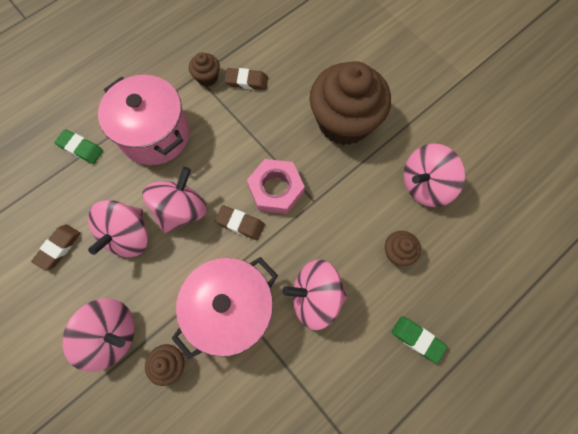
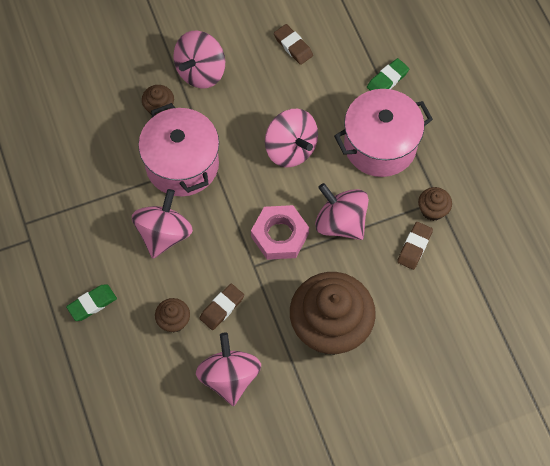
camera: 110 degrees right, 5 degrees down
(128, 235) = (283, 101): pink spinning top -> pink spinning top (340, 222)
(240, 223) = (257, 194): brown eraser -> brown eraser (222, 308)

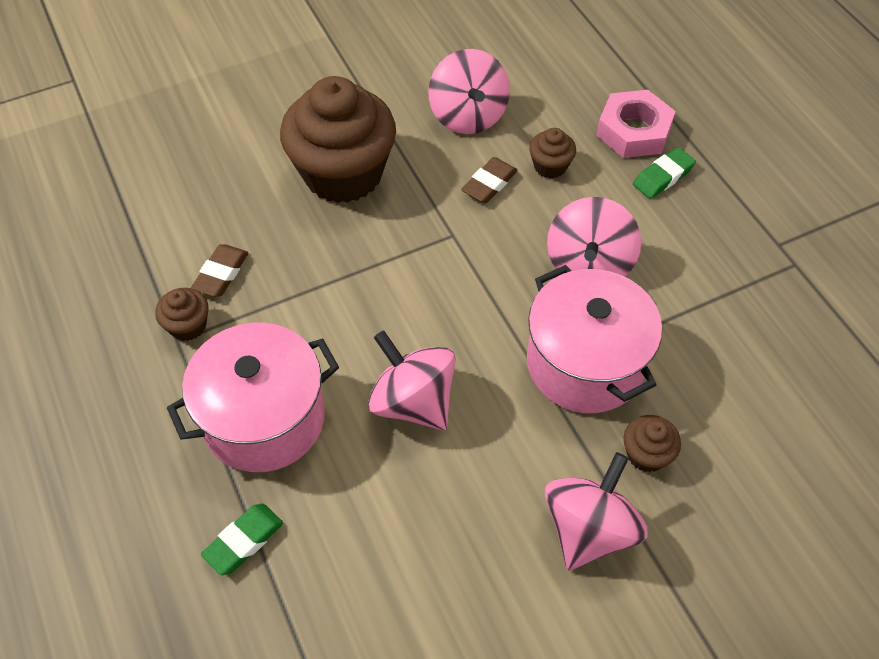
camera: 175 degrees right, 10 degrees down
(280, 235) = (419, 275): pink nut -> pink nut (633, 131)
(293, 46) = (423, 597): brown eraser -> none
(340, 222) = (330, 298): pink spinning top -> none

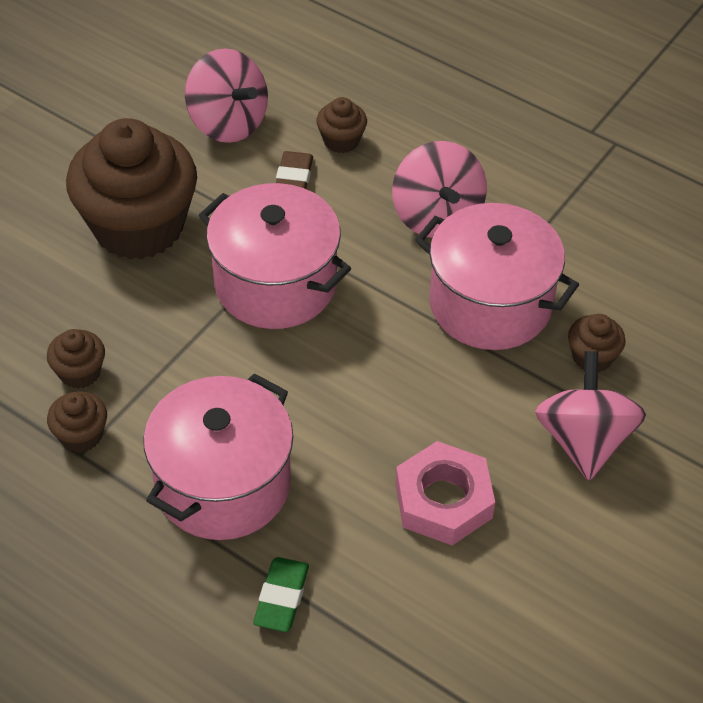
camera: 30 degrees left, 5 degrees down
(221, 274) = (80, 372): brown eraser -> brown cupcake
(413, 401) = (356, 405): pink spinning top -> none
(417, 266) = (275, 284): none -> pink pot
(633, 131) = (398, 78): pink nut -> pink nut (443, 500)
(663, 177) = (453, 110): green eraser -> none

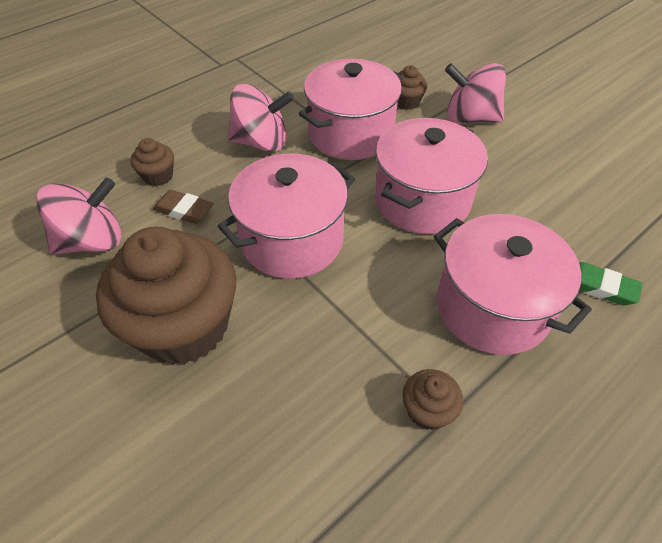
camera: 75 degrees left, 0 degrees up
(80, 372) = (350, 402): brown cupcake -> none
(381, 399) = (422, 200): none -> pink pot
(443, 500) = (513, 186): pink nut -> none

